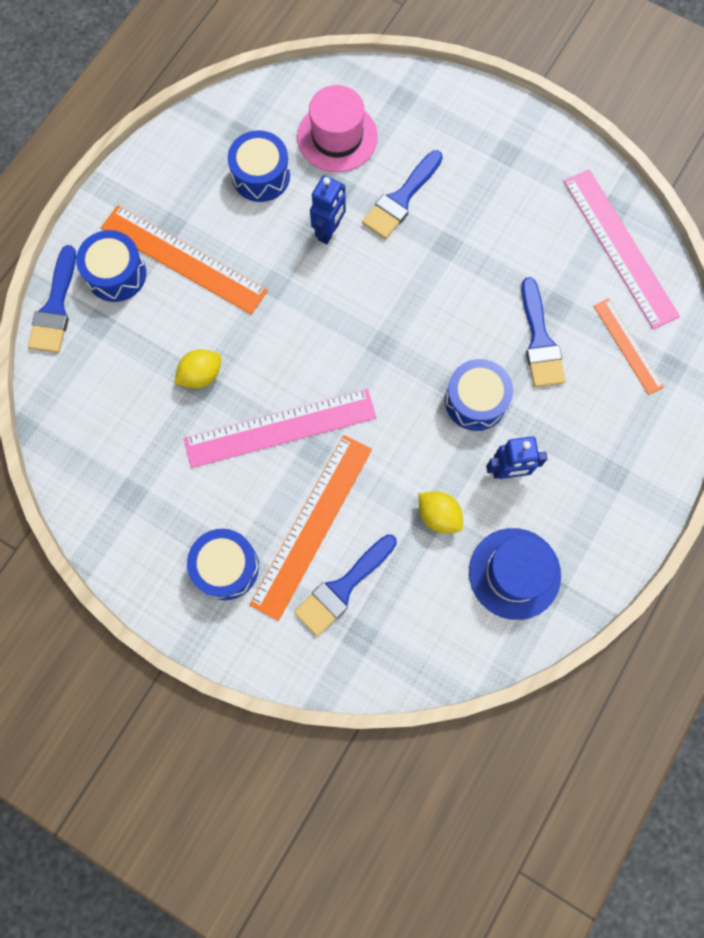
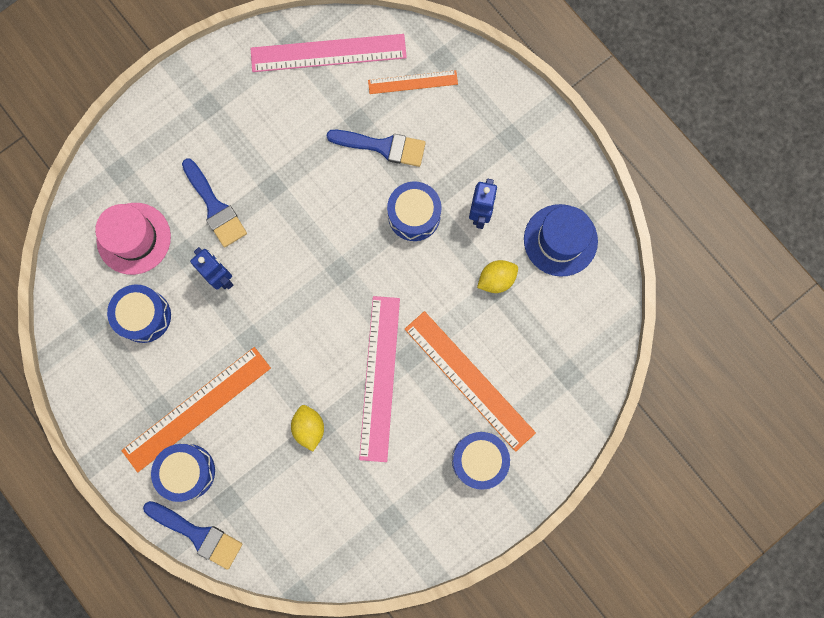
camera: 70 degrees left, 5 degrees up
(342, 588) = (527, 374): blue brush -> none

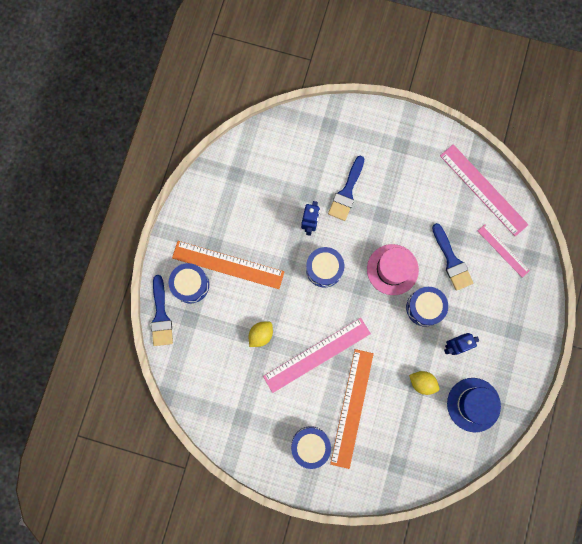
camera: 55 degrees right, 0 degrees up
(134, 238) = (297, 161): pink hat -> pink hat (392, 269)
(144, 316) = (258, 198): blue drum -> blue drum (324, 269)
(413, 82) = (503, 250): orange ruler -> pink ruler

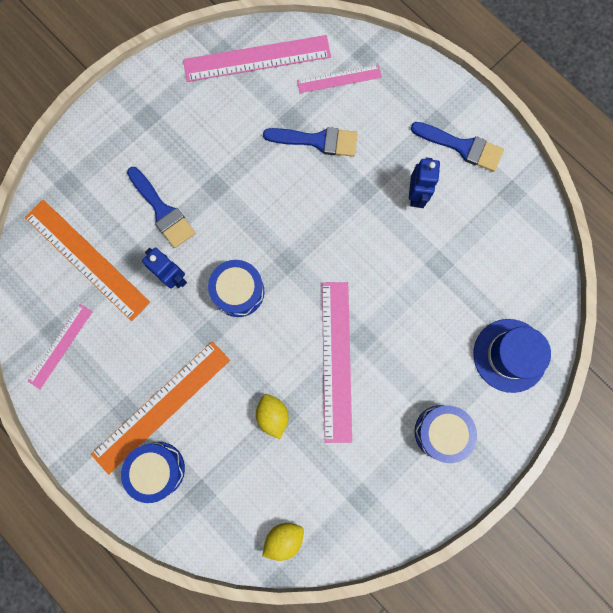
camera: 60 degrees left, 0 degrees up
(161, 315) = (173, 531): blue brush -> blue brush (462, 147)
(229, 183) = (60, 346): none -> pink ruler
(352, 408) = (423, 355): orange ruler -> orange ruler (87, 259)
(392, 269) = (287, 212): pink hat -> none
(422, 382) = (438, 256): yellow lemon -> yellow lemon (284, 537)
(424, 307) = (353, 202): blue drum -> none
(473, 404) = (495, 214): blue hat -> blue hat (509, 355)

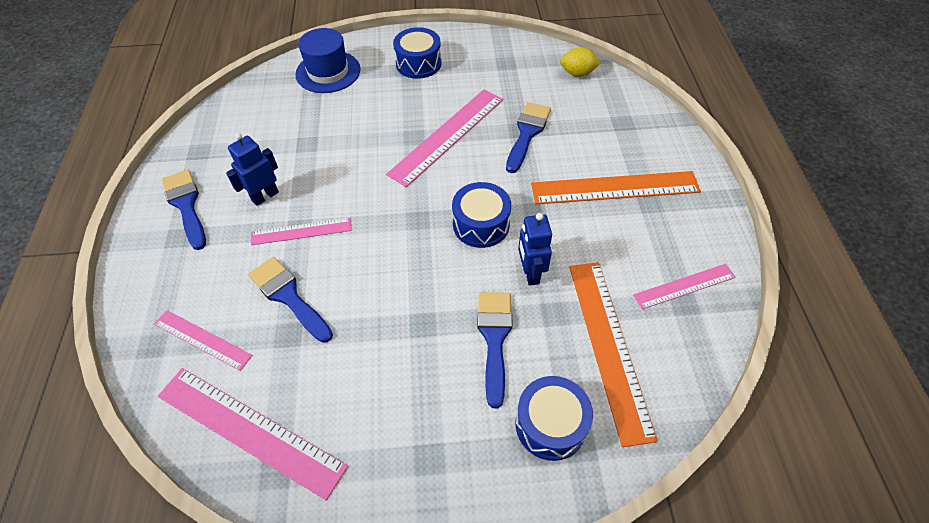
camera: 140 degrees left, 25 degrees down
(157, 469) = (647, 153): blue drum -> blue drum (550, 424)
(273, 415) = (527, 133): yellow lemon -> blue brush
(359, 189) = (301, 231): none -> pink ruler

